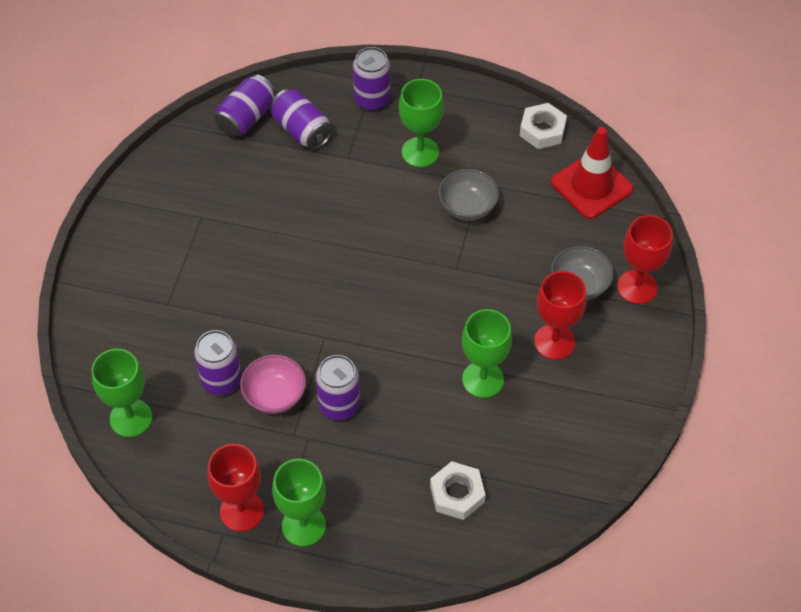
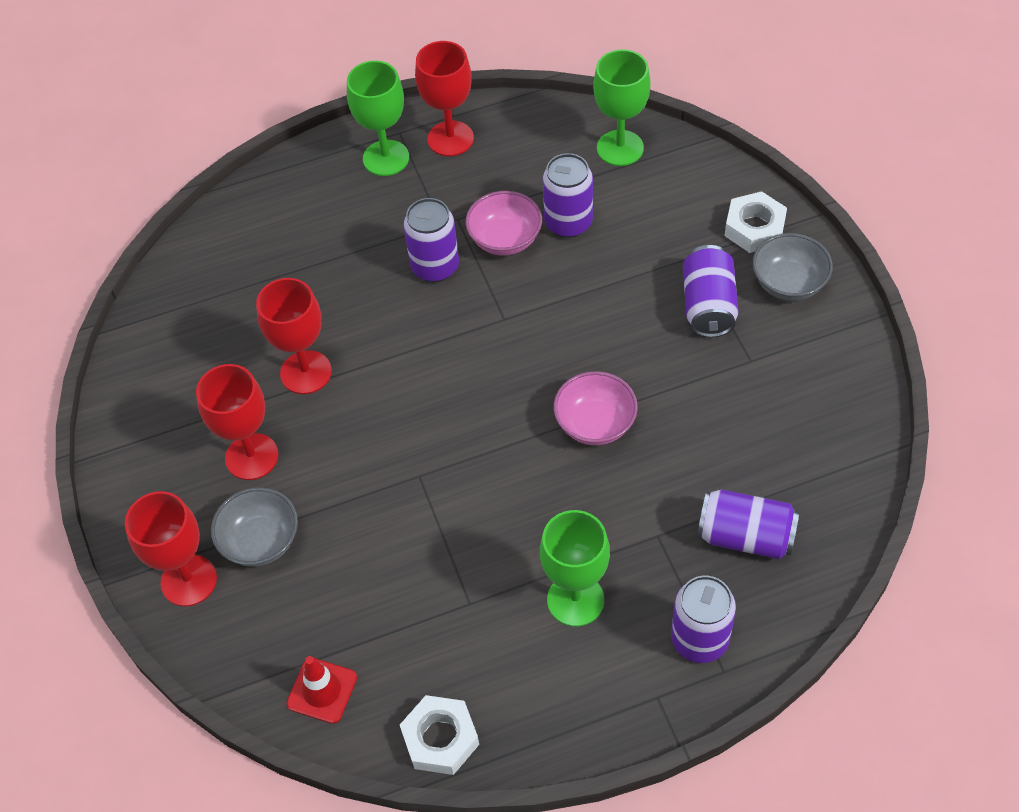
camera: 150 degrees right, 0 degrees up
(246, 118) = (827, 510): purple can -> purple can (708, 305)
(327, 236) = (595, 424): none -> pink bowl
(457, 494) = (261, 257): white nut -> white nut (754, 228)
(467, 207) = (460, 560): grey bowl -> grey bowl (788, 283)
(483, 379) = (306, 372): green goblet -> red goblet
(591, 186) = (322, 690): red traffic cone -> red traffic cone, size x0.59

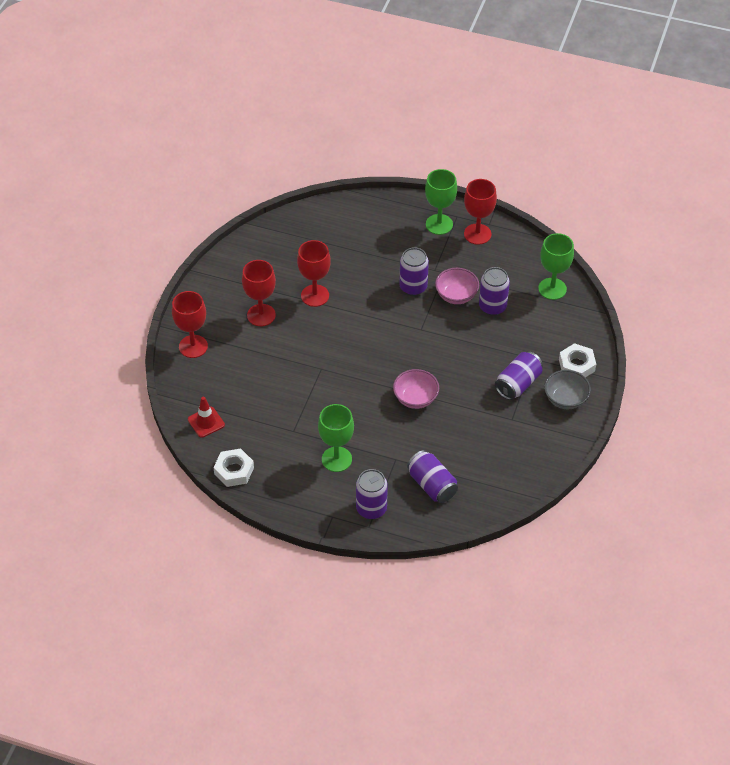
camera: 35 degrees right, 5 degrees down
(260, 541) = (234, 350): grey bowl -> none

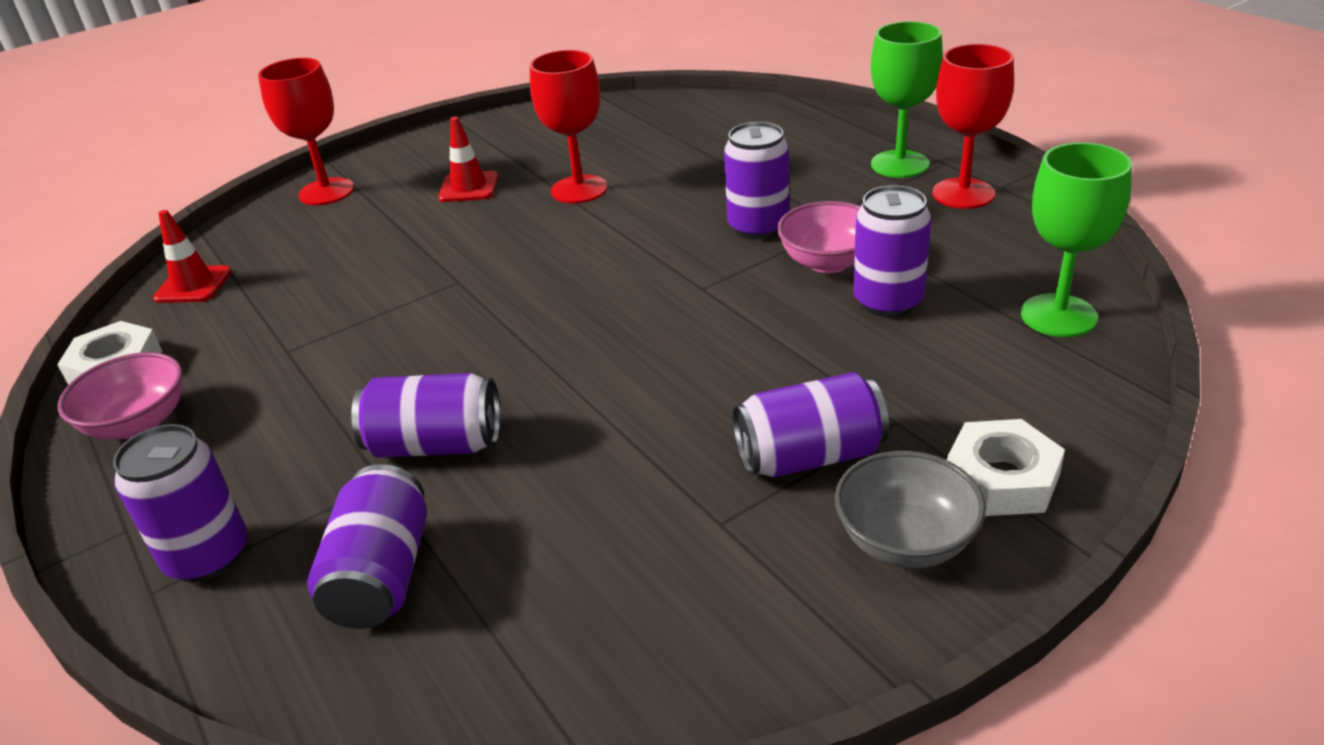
camera: 40 degrees right, 15 degrees down
(261, 315) = (468, 187): red goblet -> red traffic cone
(336, 459) = (284, 428): green goblet -> none
(397, 438) = (435, 445): none -> purple can
(415, 398) = (558, 390): pink bowl -> pink bowl (138, 423)

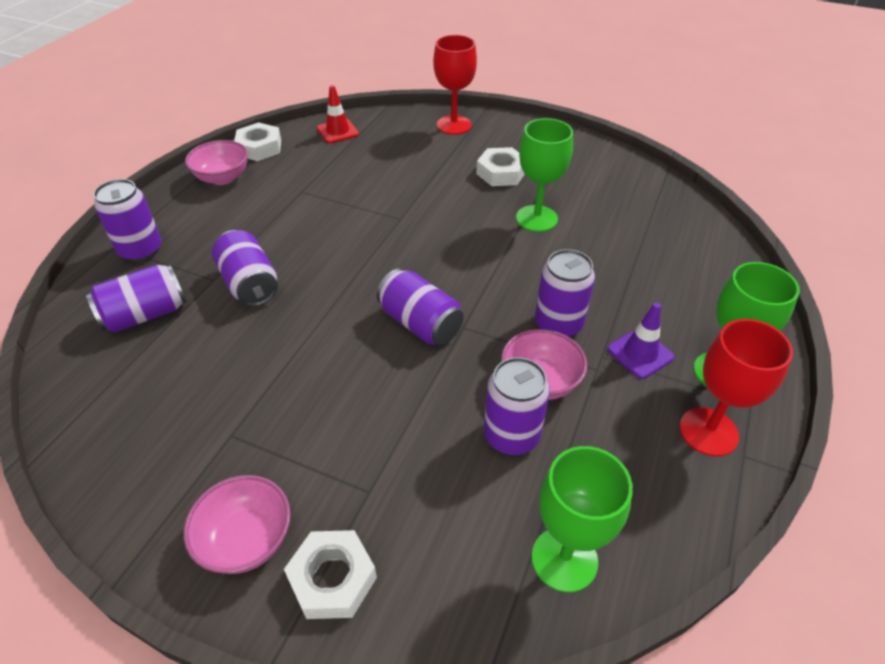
camera: 55 degrees right, 10 degrees up
(468, 187) = (501, 173): red traffic cone -> white nut
(579, 189) = (536, 218): red goblet -> green goblet
(809, 456) = (310, 456): purple can -> purple can (420, 323)
(840, 195) = (640, 353): none -> purple traffic cone
(905, 541) = (246, 539): grey bowl -> pink bowl

